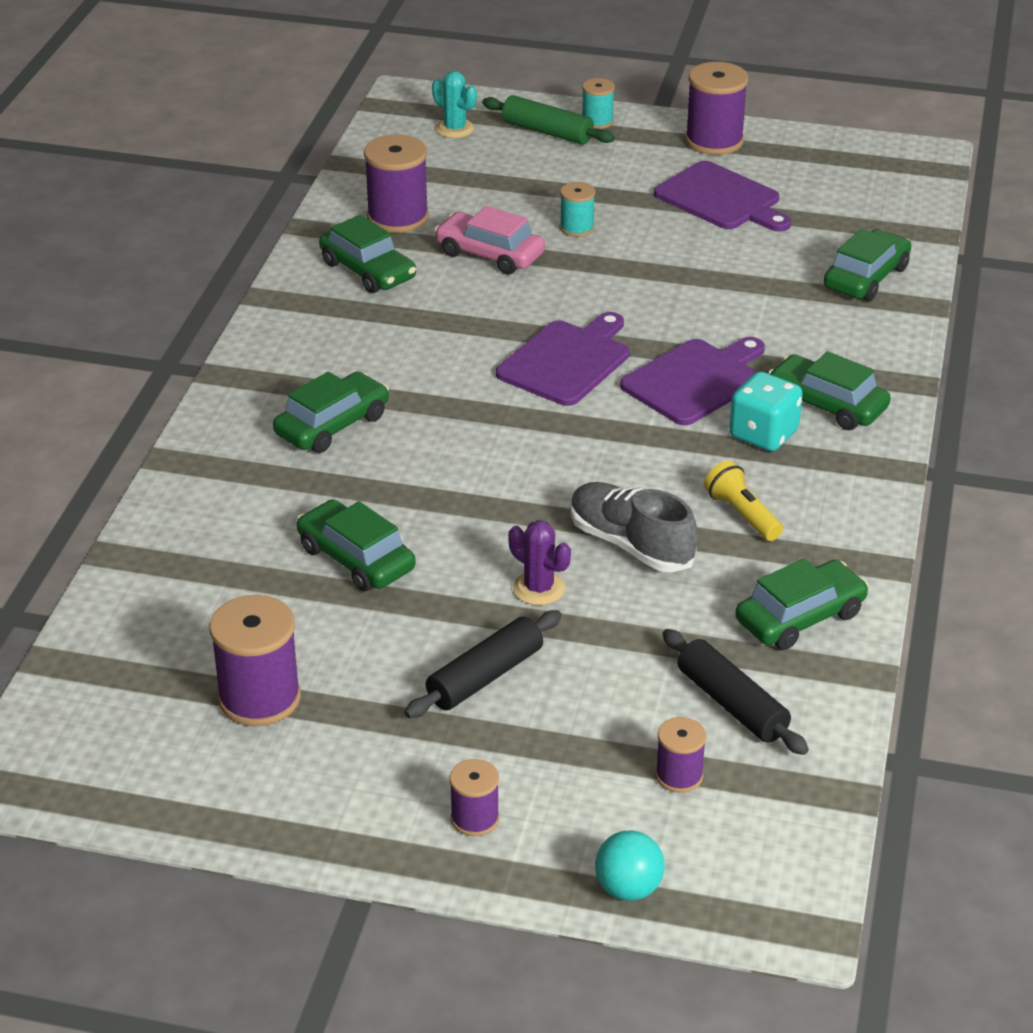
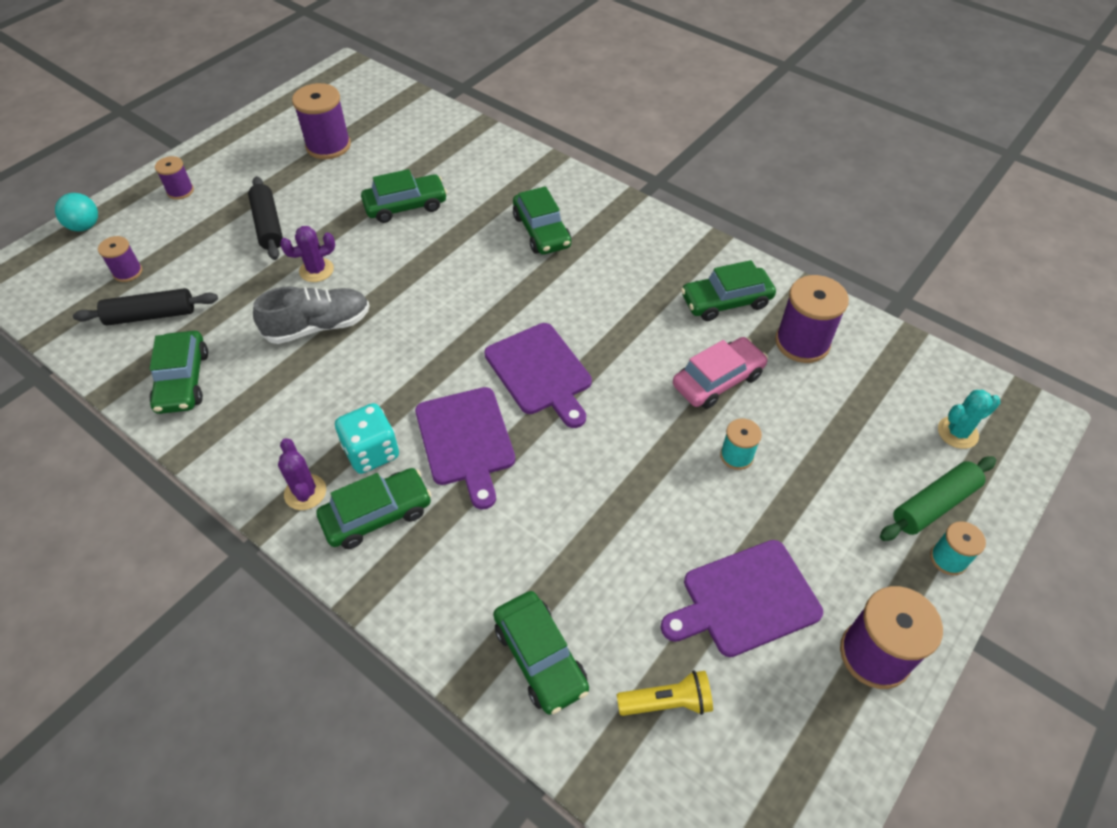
camera: 115 degrees right, 15 degrees up
(742, 514) = (298, 397): yellow flashlight -> yellow flashlight (667, 702)
(847, 458) = (305, 492): none -> purple cactus

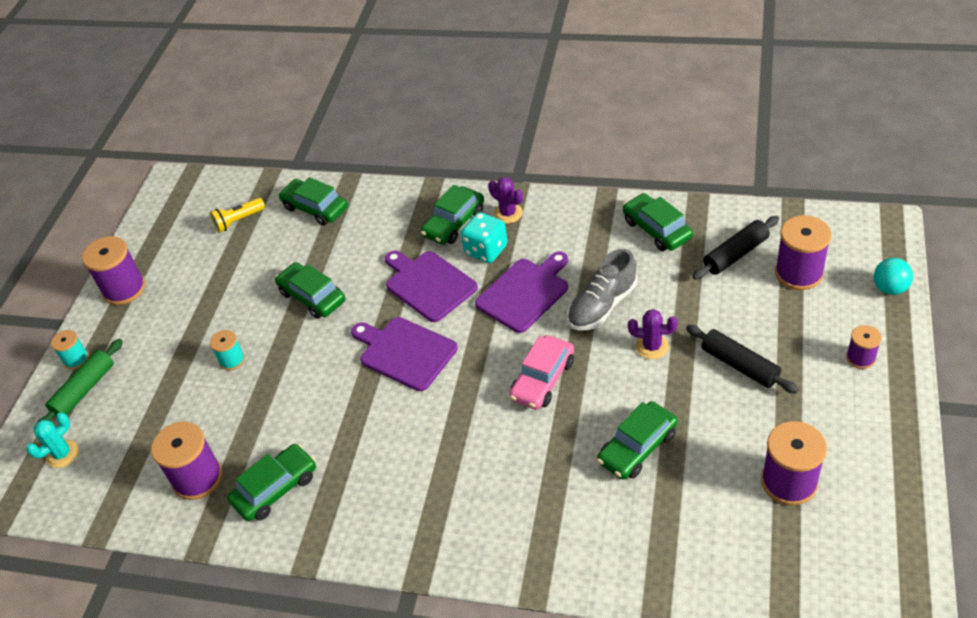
camera: 160 degrees right, 5 degrees down
(128, 272) = (799, 273): purple spool -> purple spool, size x1.79
(316, 270) = (652, 346): purple cactus -> purple cactus turned 60 degrees clockwise
(541, 231) = (485, 483): green car -> green car (312, 297)
(718, 380) = (262, 410): pink car -> pink car (542, 379)
(745, 600) = (206, 281): purple cutting board -> purple cutting board (525, 292)

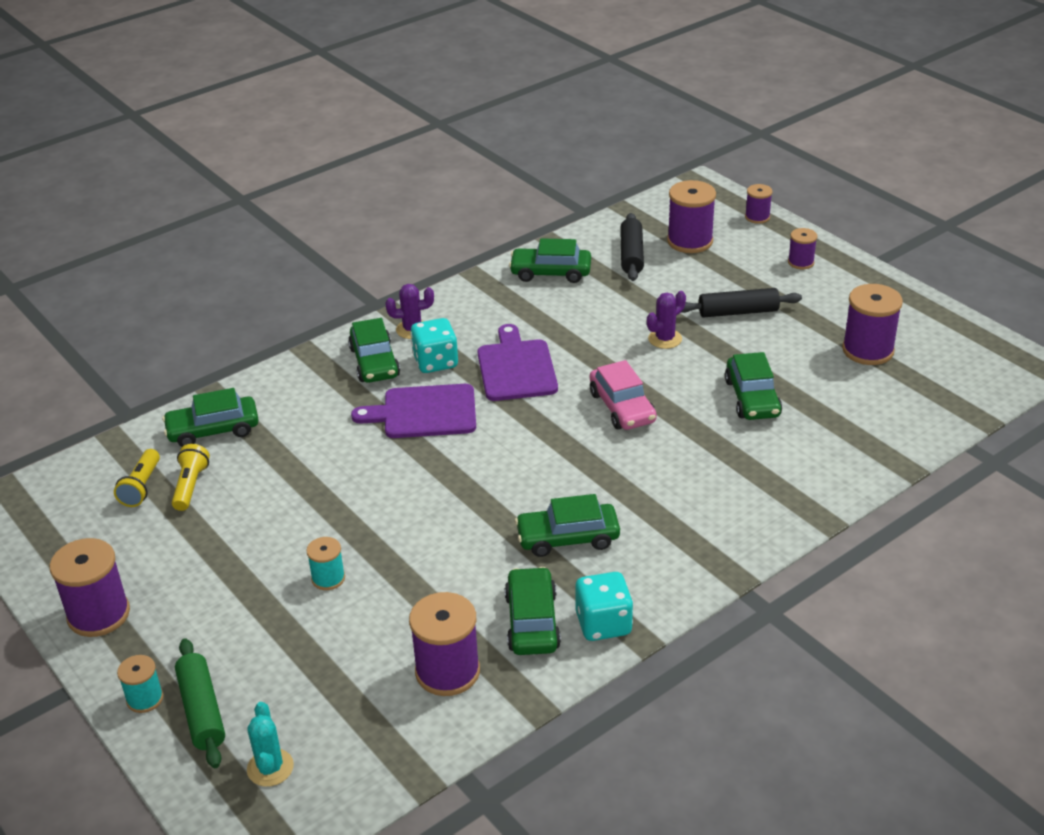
camera: 55 degrees left, 10 degrees down
(258, 239) = (190, 486): none -> yellow flashlight
(305, 529) = (603, 624): none -> turquoise dice
(312, 297) = (328, 487): green car -> green car (568, 538)
(404, 352) = (483, 465): purple cutting board -> none
(602, 305) = (589, 339): grey shoe -> none
(890, 288) = (757, 217): turquoise ball -> purple spool

